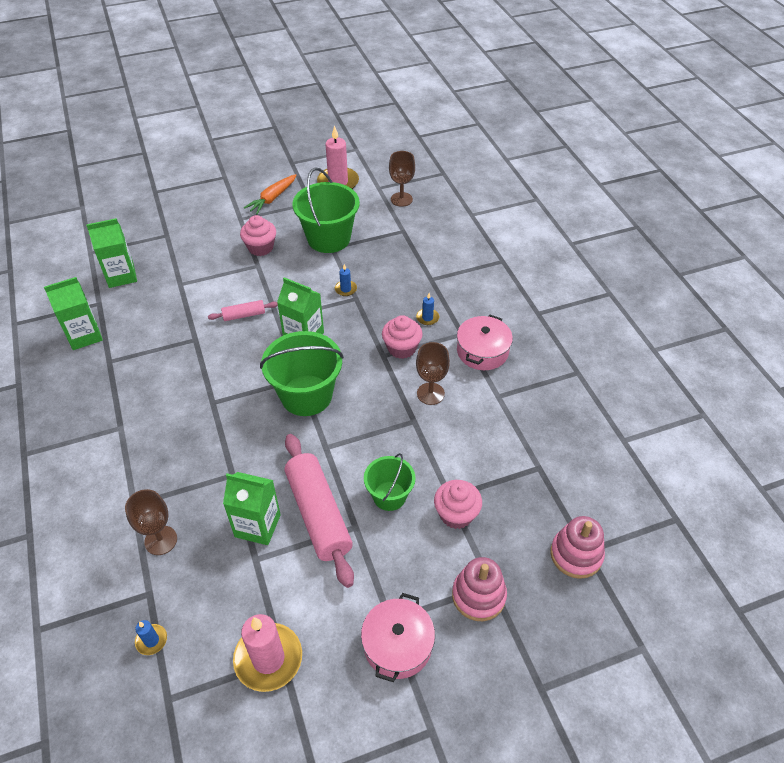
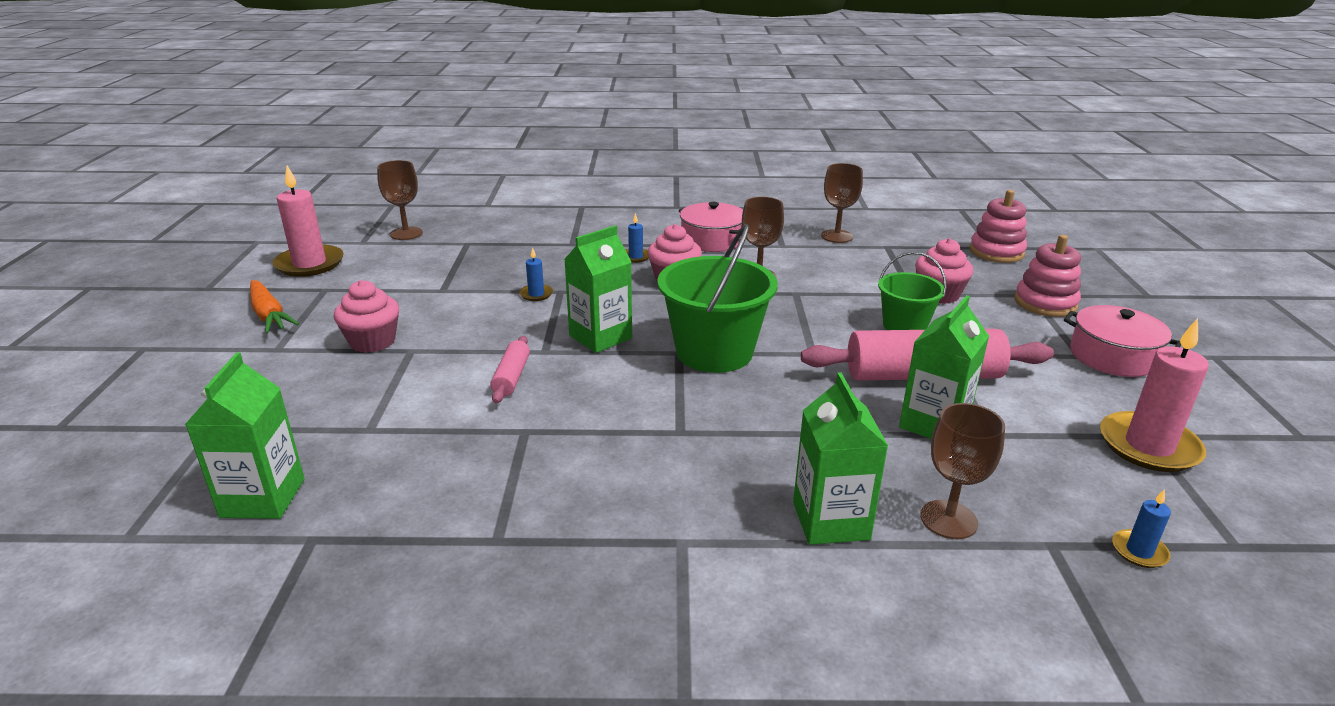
camera: 70 degrees left, 20 degrees down
(84, 336) = (392, 569): green carton -> green carton (830, 521)
(329, 238) = (420, 289): green bucket -> none
(539, 428) = (837, 236): none -> brown goblet

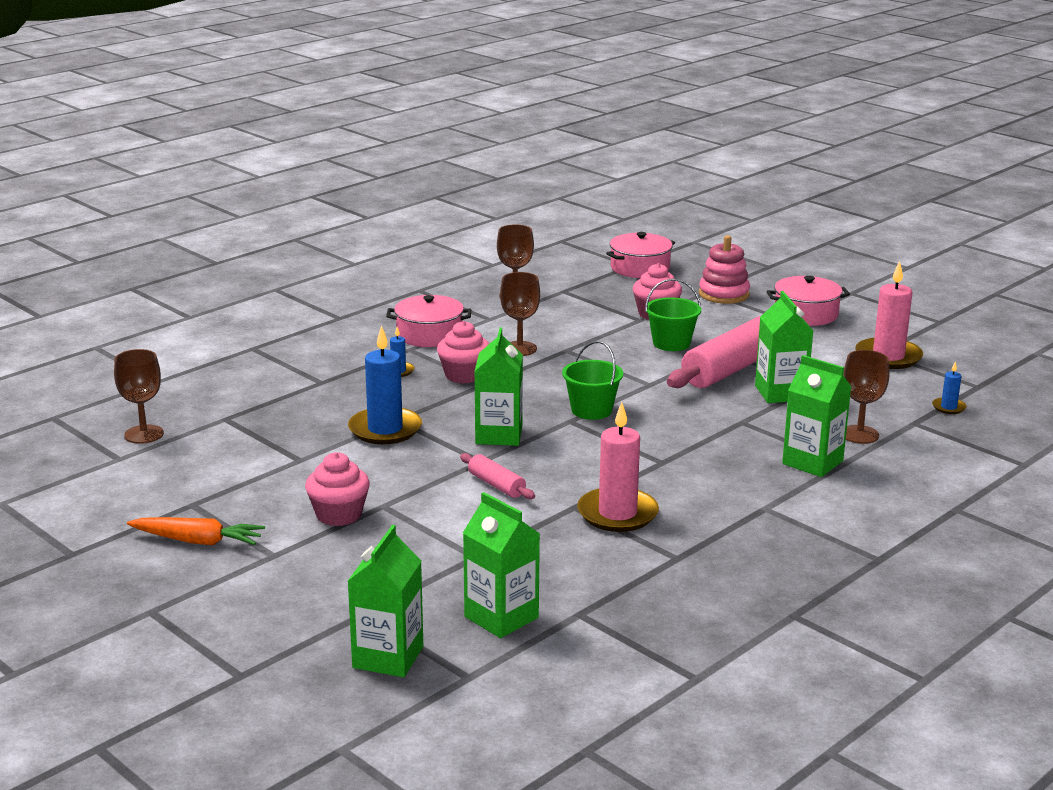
camera: 45 degrees left, 5 degrees down
(136, 477) = (388, 657): none -> green carton
(309, 264) = (119, 494): pink candle -> pink candle (617, 514)
(536, 294) = (385, 429): blue candle -> blue candle, size x2.13
(714, 352) = (591, 410): green bucket -> green bucket, size x0.59
(996, 252) = (640, 268): pink stacking toy -> pink pot

